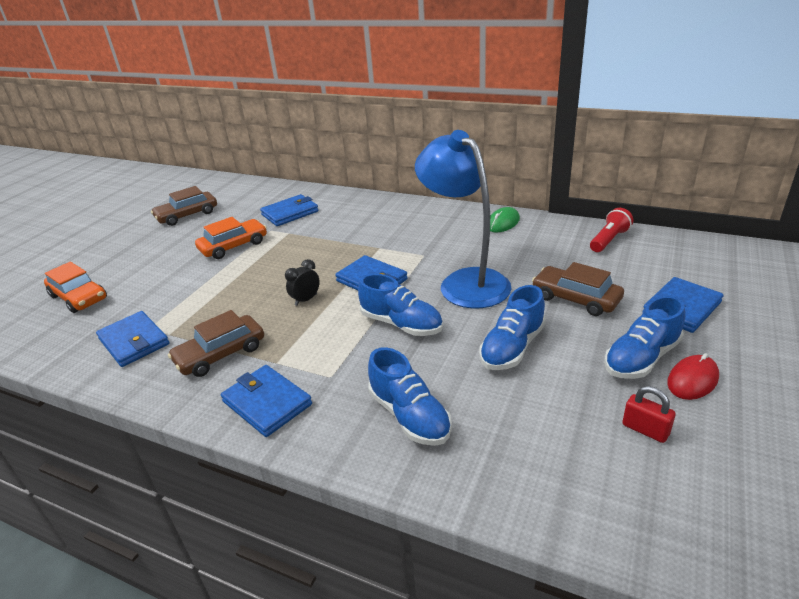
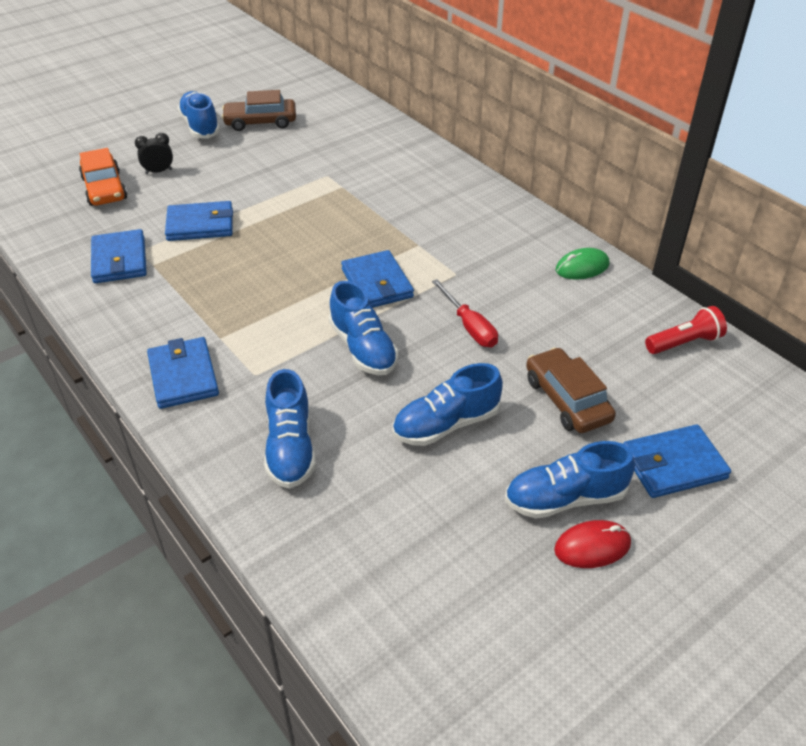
camera: 25 degrees right, 10 degrees up
(137, 232) = (200, 126): none -> blue shoe
(220, 354) = (180, 306): brown car -> none
(234, 246) = (277, 182): orange car -> none
(290, 213) = (363, 160): blue wallet -> blue wallet (200, 225)
(306, 300) = (297, 279): black clock -> black clock (159, 171)
(465, 281) = (469, 327): blue lamp -> red screwdriver
(645, 429) = (489, 569): red padlock -> none

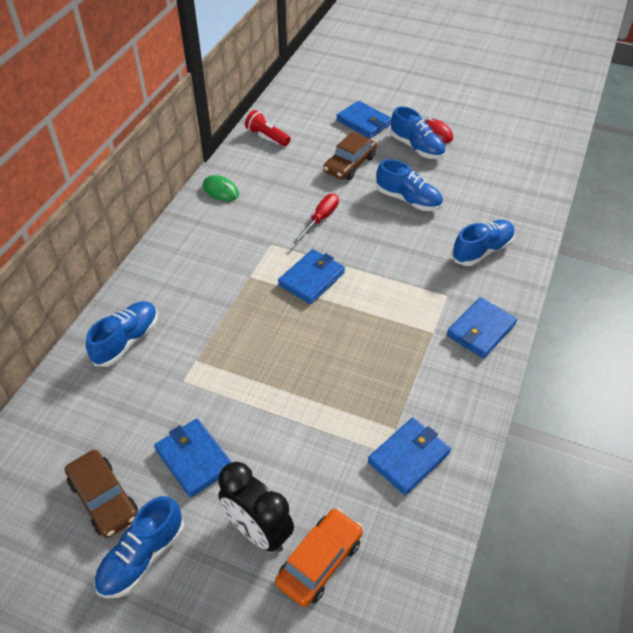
camera: 120 degrees left, 5 degrees up
(159, 171) = (258, 531): black clock -> black clock, size x1.93
(200, 225) = (320, 430): blue wallet -> blue wallet (194, 459)
(363, 348) = (380, 257): blue shoe -> blue shoe (127, 341)

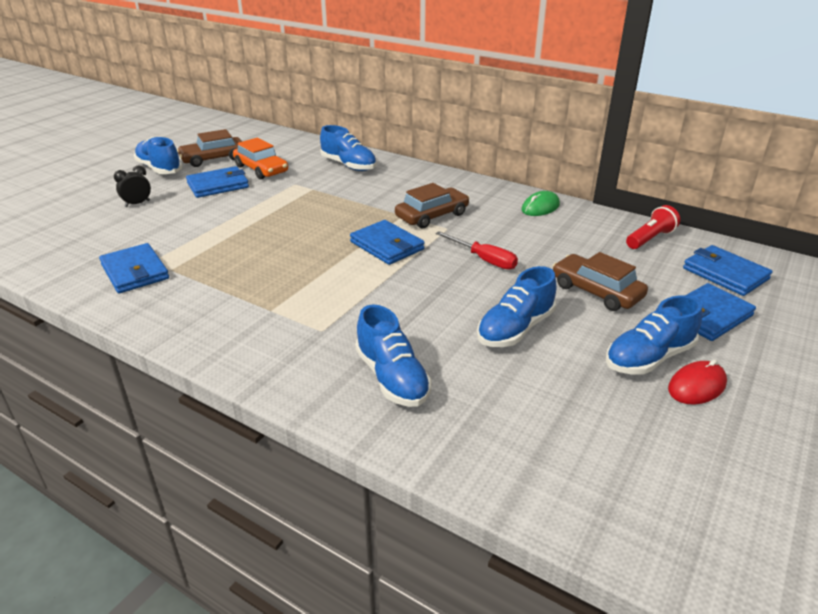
camera: 100 degrees right, 15 degrees down
(248, 256) = (432, 216): none -> brown car
(258, 531) = (137, 204): black clock -> black clock, size x0.52
(320, 561) = (89, 223): orange car -> orange car (261, 169)
(480, 330) = (253, 346): blue wallet -> blue wallet (725, 274)

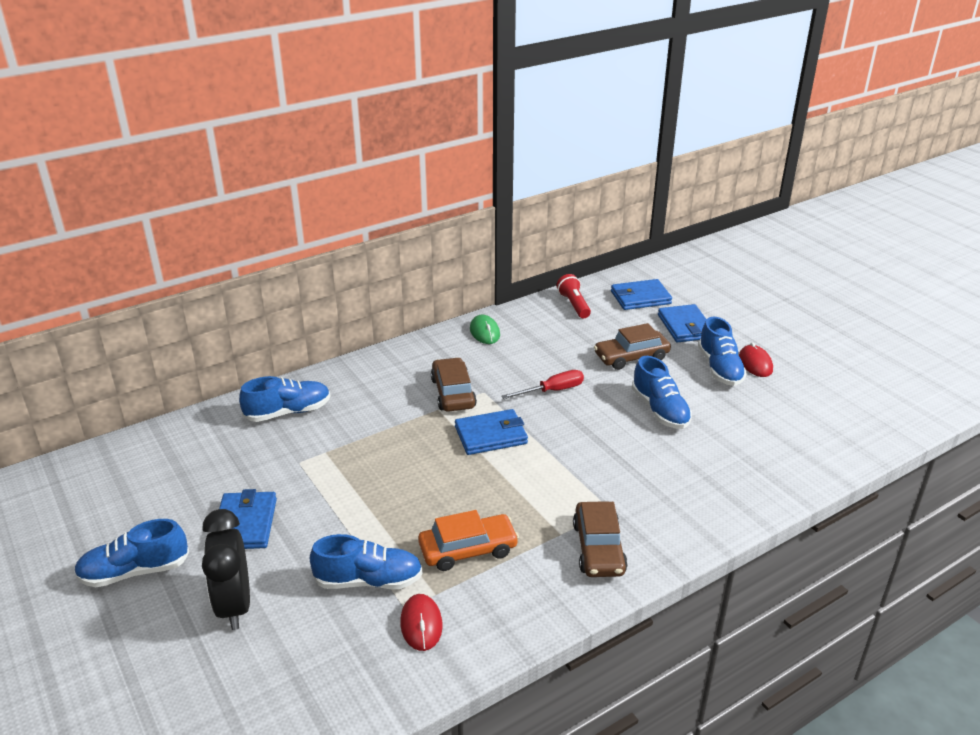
camera: 65 degrees left, 0 degrees up
(135, 272) = (421, 624): blue wallet -> red mouse
(137, 204) = (235, 605): black clock -> black clock, size x1.93
(213, 159) = (153, 515): brown car -> brown car (598, 548)
(261, 169) = (231, 479): orange car -> orange car (468, 549)
(392, 378) = (693, 487): blue shoe -> blue shoe (368, 581)

